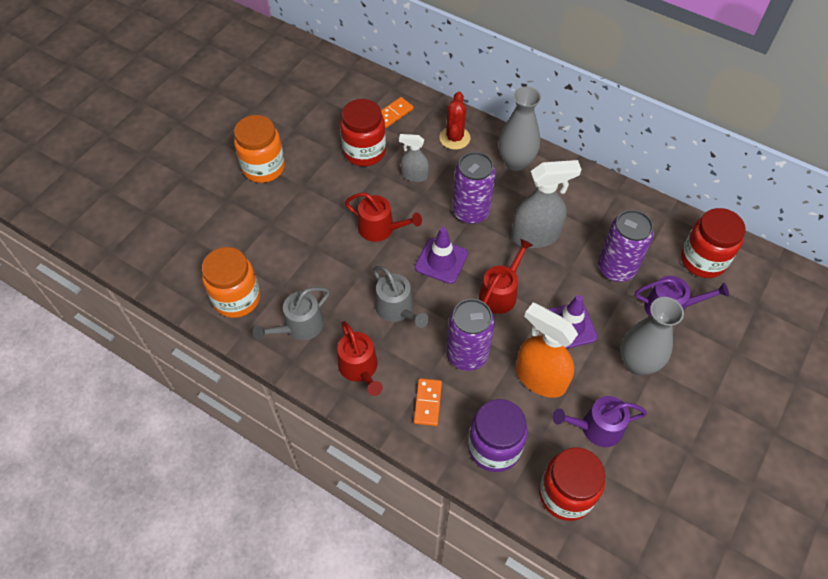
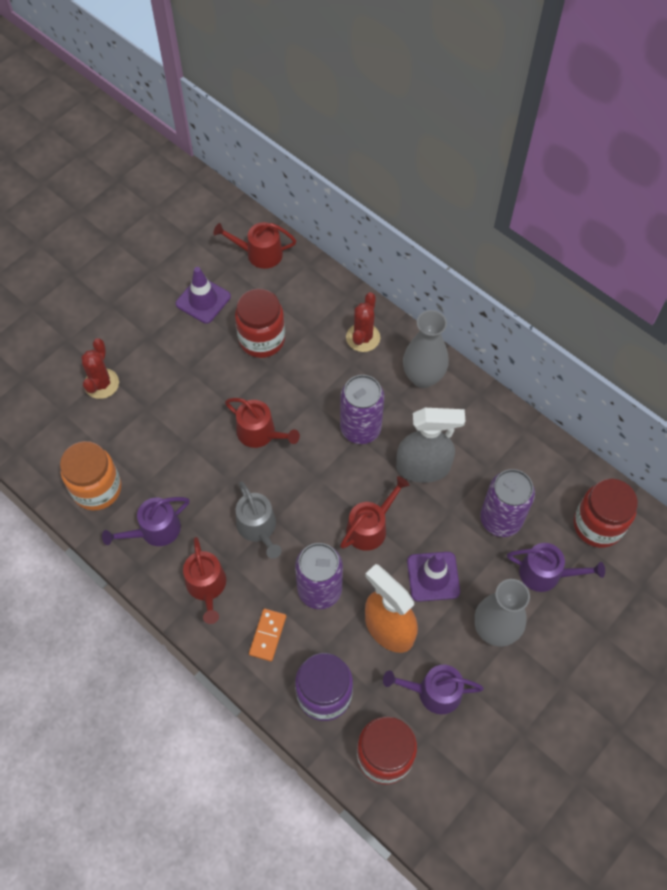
camera: 10 degrees right, 5 degrees up
(224, 208) = (101, 384): none -> red cactus
(263, 167) = (151, 342): orange jar -> none
(299, 326) = (155, 530): grey watering can -> purple watering can
(347, 84) = (259, 254): none -> red watering can
(393, 114) = (302, 298): orange domino -> none
(414, 175) = (309, 376): grey spray bottle -> none
(441, 261) = (316, 480): purple traffic cone -> purple traffic cone (203, 300)

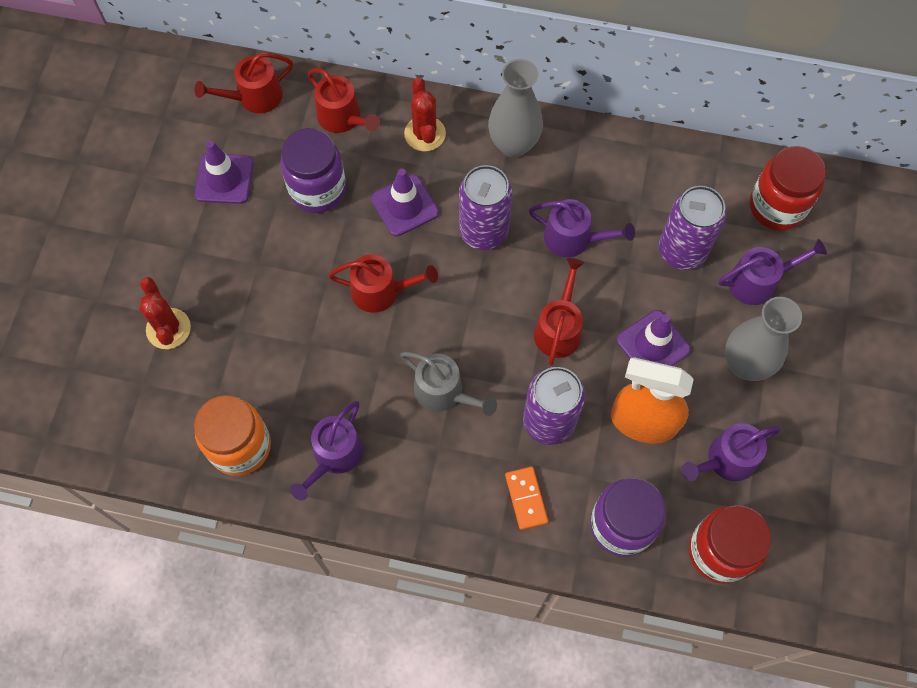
camera: 30 degrees left, 5 degrees up
(207, 586) = (429, 484): red watering can -> red watering can (343, 118)
(262, 339) = (317, 189): red jar -> purple jar
(315, 381) = (405, 205): none -> purple traffic cone
(423, 467) = (573, 238): grey spray bottle -> purple watering can

